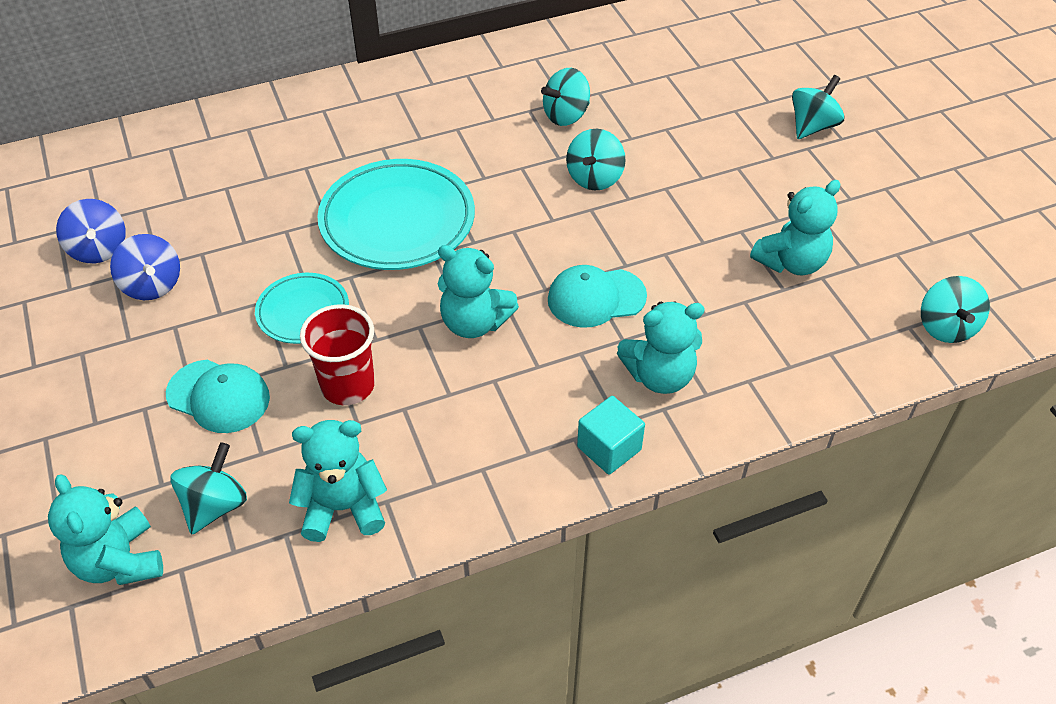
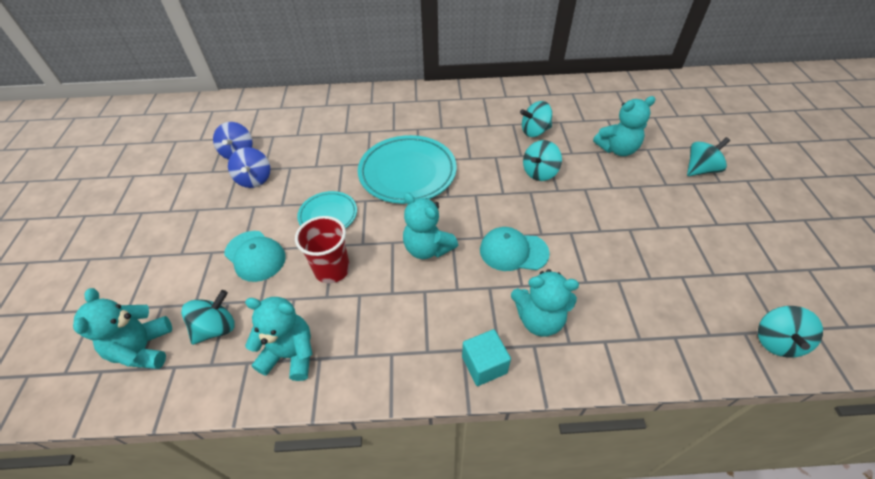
camera: 20 degrees right, 0 degrees up
(791, 262) = (661, 260): turquoise teddy bear -> turquoise teddy bear (617, 149)

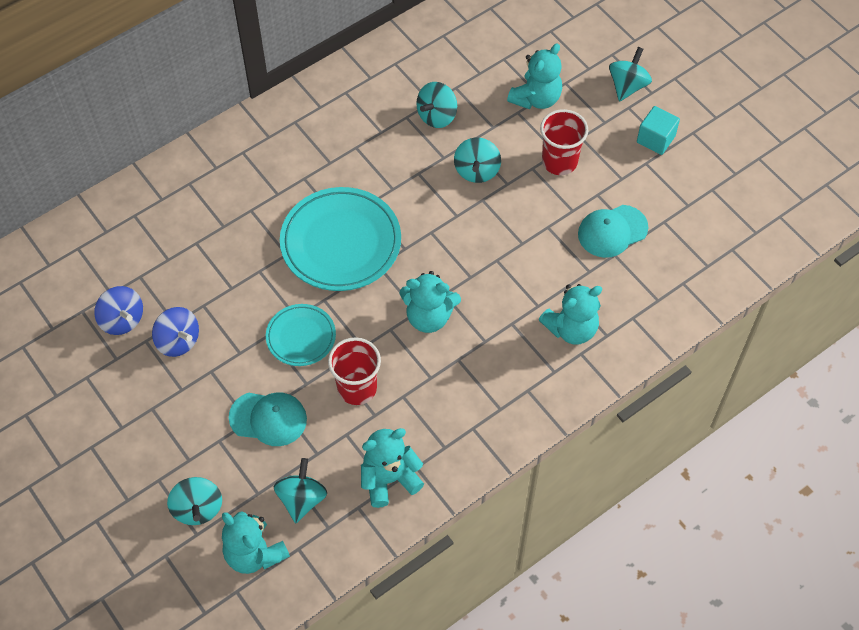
camera: 35 degrees left, 10 degrees up
(484, 365) = (553, 392): turquoise cube -> turquoise cube (655, 139)
(513, 251) = (509, 276): turquoise cap -> turquoise cap (612, 231)
(610, 194) = (559, 162): none -> red cup
(776, 341) = (757, 244): turquoise spinning top -> turquoise spinning top (198, 508)

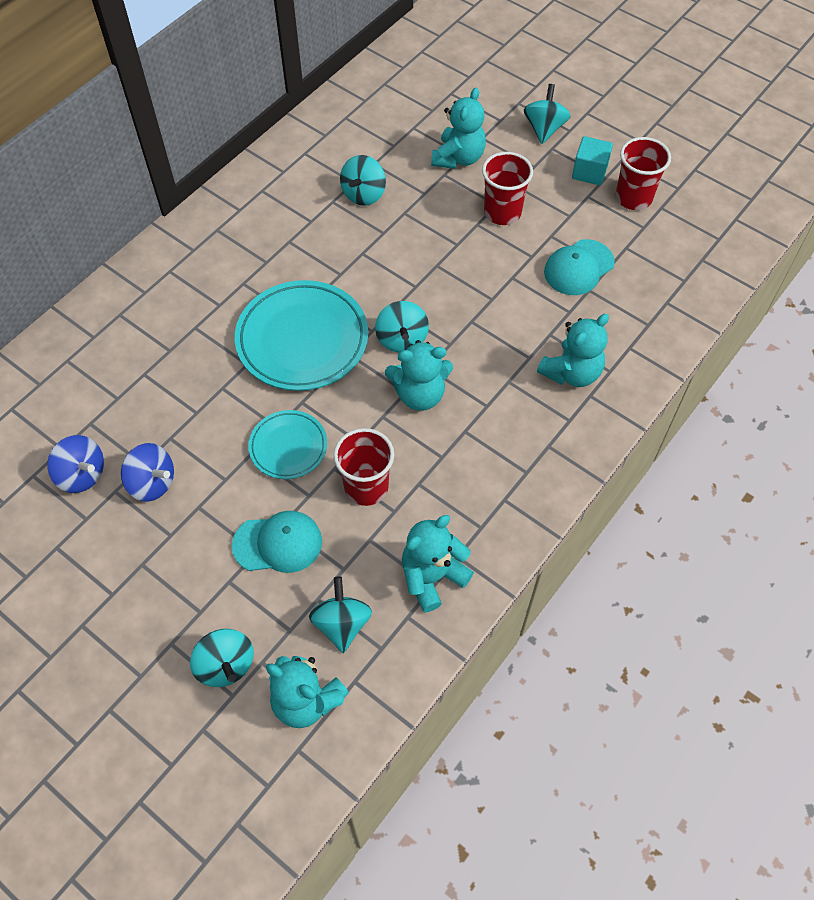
camera: 15 degrees left, 0 degrees up
(476, 171) = (422, 238): turquoise spinning top -> turquoise spinning top (402, 339)
(688, 174) = (633, 198): none -> red cup

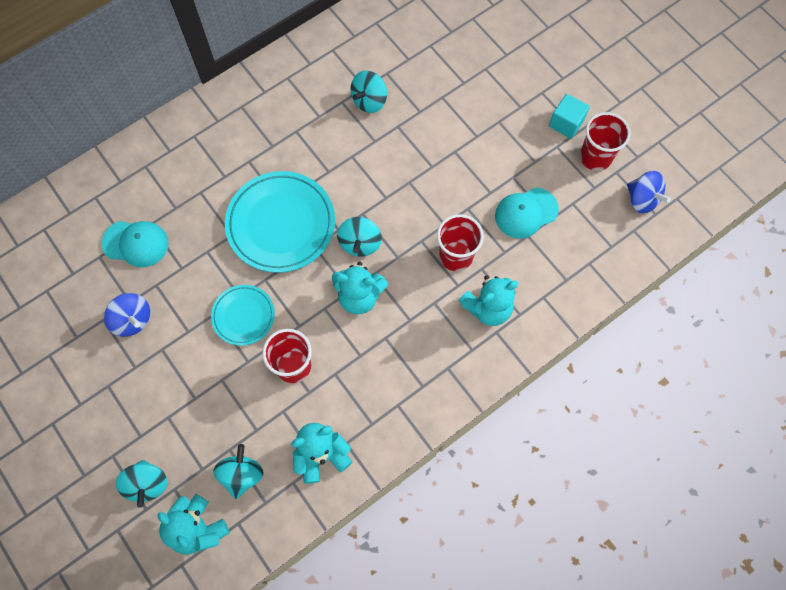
camera: 15 degrees right, 10 degrees up
(82, 475) = (82, 299): blue spinning top -> blue spinning top (642, 199)
(278, 543) = (213, 396): turquoise cap -> turquoise cap (136, 243)
(458, 158) = (459, 84): turquoise teddy bear -> none
(502, 212) = (479, 145): red cup -> red cup (456, 256)
(544, 129) = (541, 72): turquoise spinning top -> none

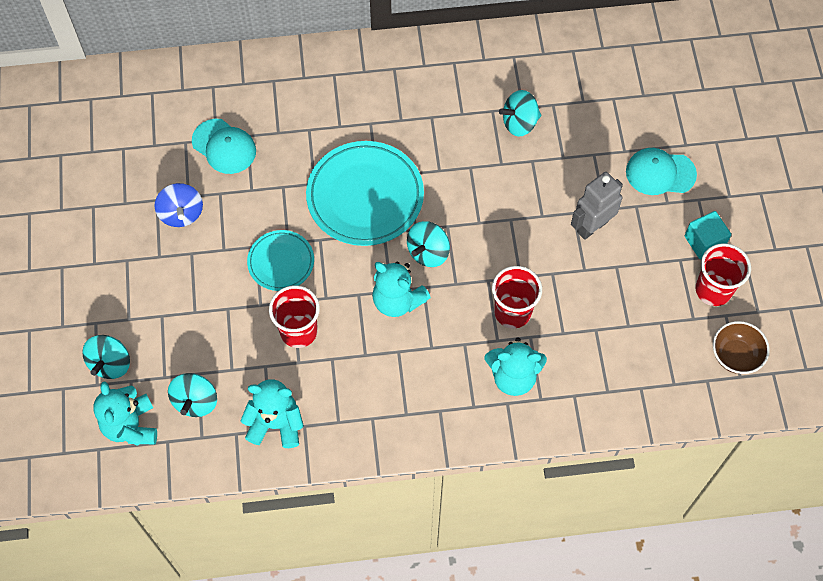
camera: 30 degrees right, 5 degrees down
(242, 475) = (195, 401): turquoise spinning top -> turquoise spinning top turned 150 degrees clockwise
(475, 155) = (592, 226): none -> grey robot
(526, 213) = (607, 307): turquoise cap -> turquoise cap (660, 173)
(642, 199) = (735, 355): blue spinning top -> brown bowl

